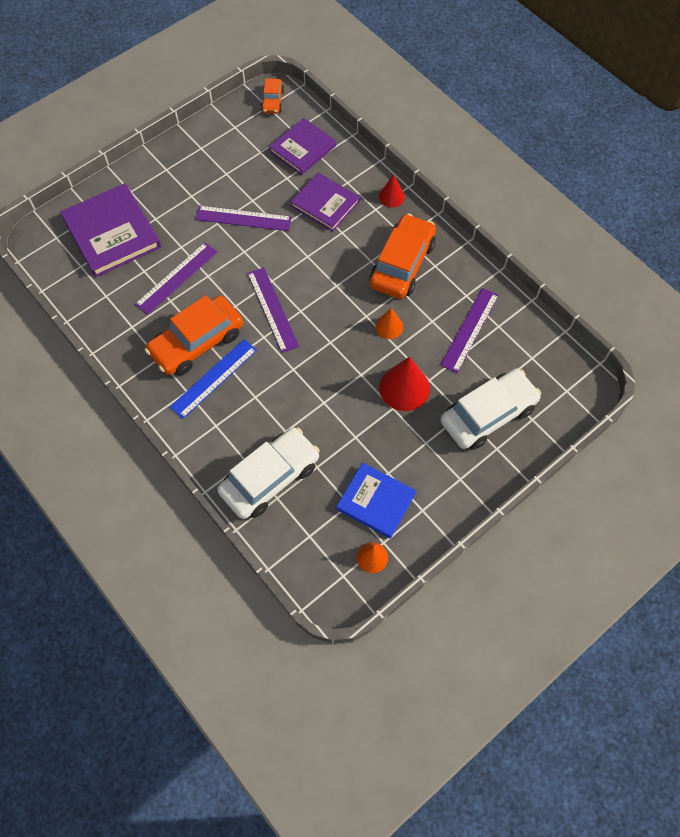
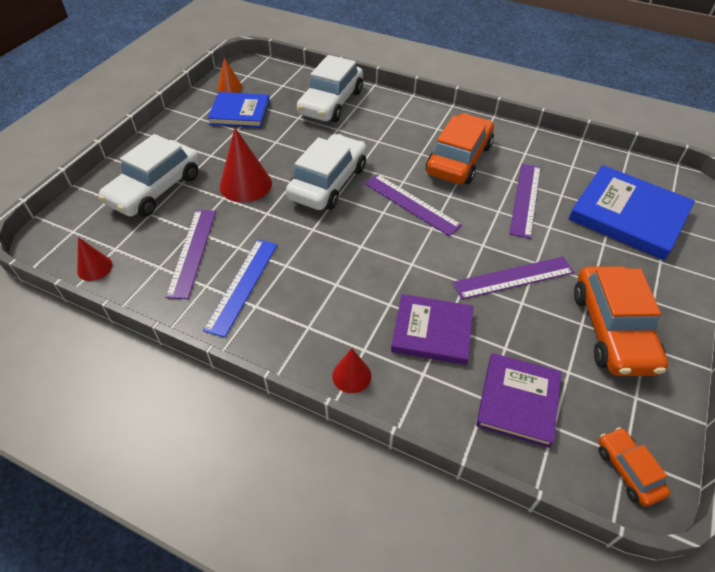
camera: 155 degrees right, 15 degrees down
(112, 233) = (628, 215): purple book -> blue book
(214, 378) = (422, 142): blue ruler -> blue ruler (242, 285)
(329, 361) = (328, 182): none -> white car
(389, 326) = (283, 227): orange cone -> none
(402, 264) = (297, 293): orange car -> orange car (612, 330)
(549, 343) = (94, 267): none -> red cone

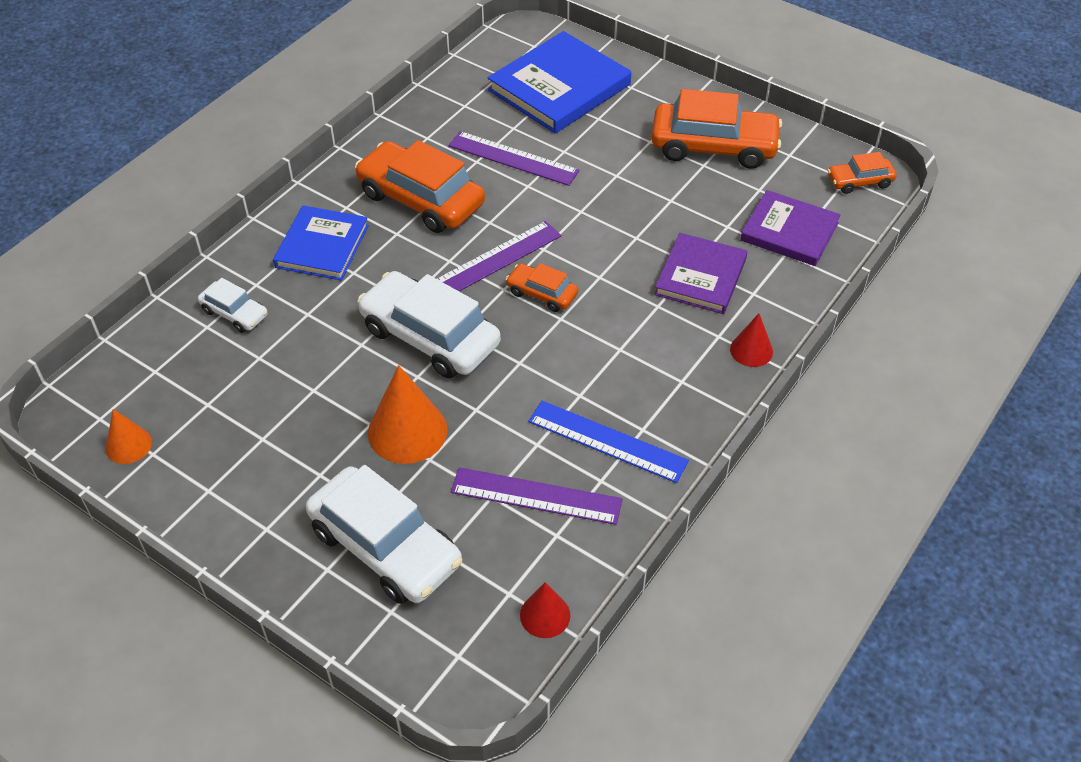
camera: 80 degrees left, 0 degrees up
(240, 112) = (214, 433): blue book -> blue book (322, 246)
(245, 184) = (407, 431): red cone -> orange cone
(331, 103) = (235, 313): white car -> white car, size x0.50
(383, 232) = (542, 293): none -> orange car
(513, 278) = (635, 198): purple ruler -> none

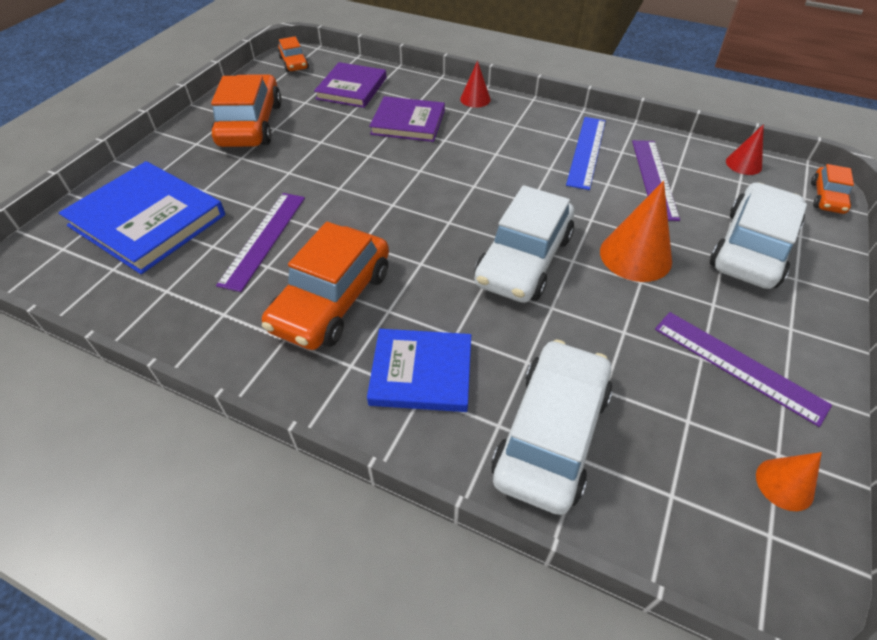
camera: 100 degrees left, 0 degrees up
(235, 313) = (551, 434): white car -> white car, size x1.99
(496, 259) = (412, 231): purple ruler -> purple ruler (738, 366)
(542, 293) = (448, 199): orange car -> orange car (827, 198)

